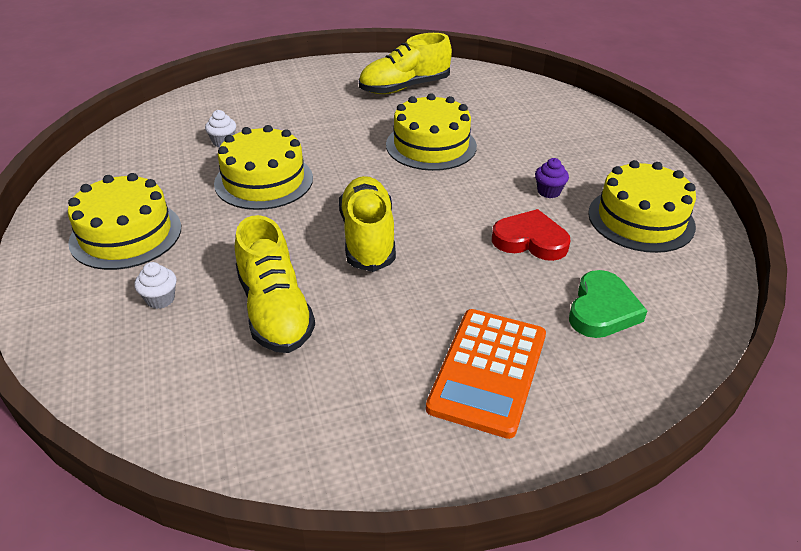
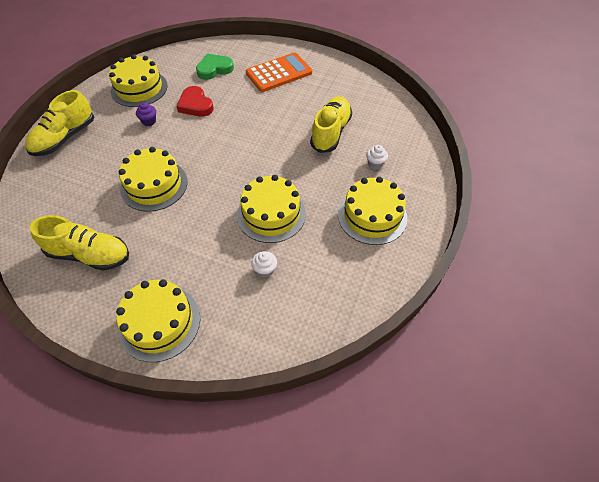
camera: 140 degrees left, 15 degrees up
(284, 84) = (159, 322): none -> yellow cake
(368, 238) = (258, 144): yellow shoe -> yellow shoe (65, 138)

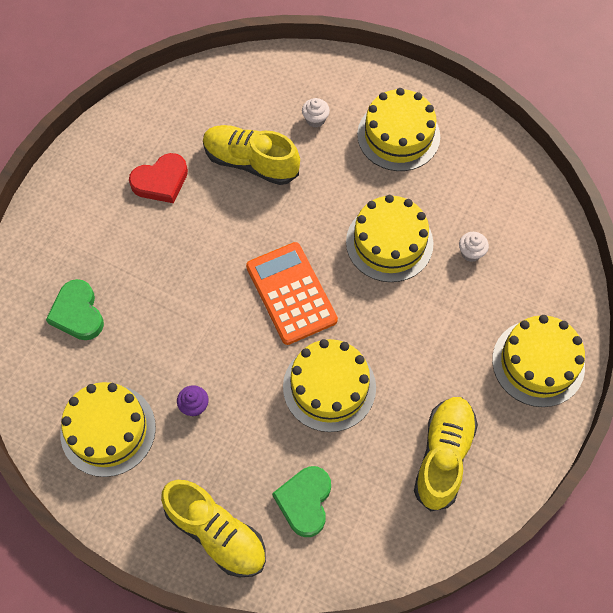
camera: 85 degrees left, 10 degrees up
(74, 177) = (305, 501): none -> green heart
(195, 105) = (165, 339): red heart -> red heart (161, 181)
(279, 73) = (107, 218): orange calculator -> orange calculator (291, 293)

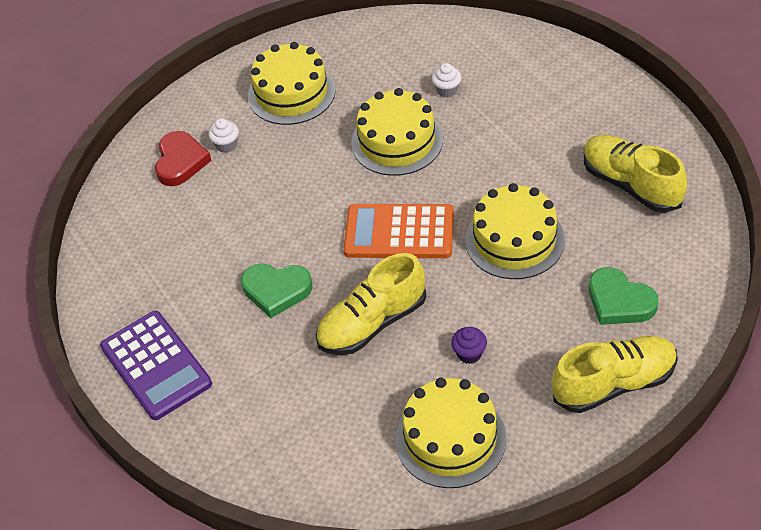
camera: 55 degrees left, 15 degrees down
(78, 313) = (298, 420): green heart -> green heart (276, 290)
(82, 191) = (155, 365): none -> purple calculator
(161, 181) = (198, 292): red heart -> red heart (180, 162)
(251, 162) = (234, 211): yellow shoe -> yellow shoe (372, 323)
(538, 363) = (581, 88): yellow cake -> none

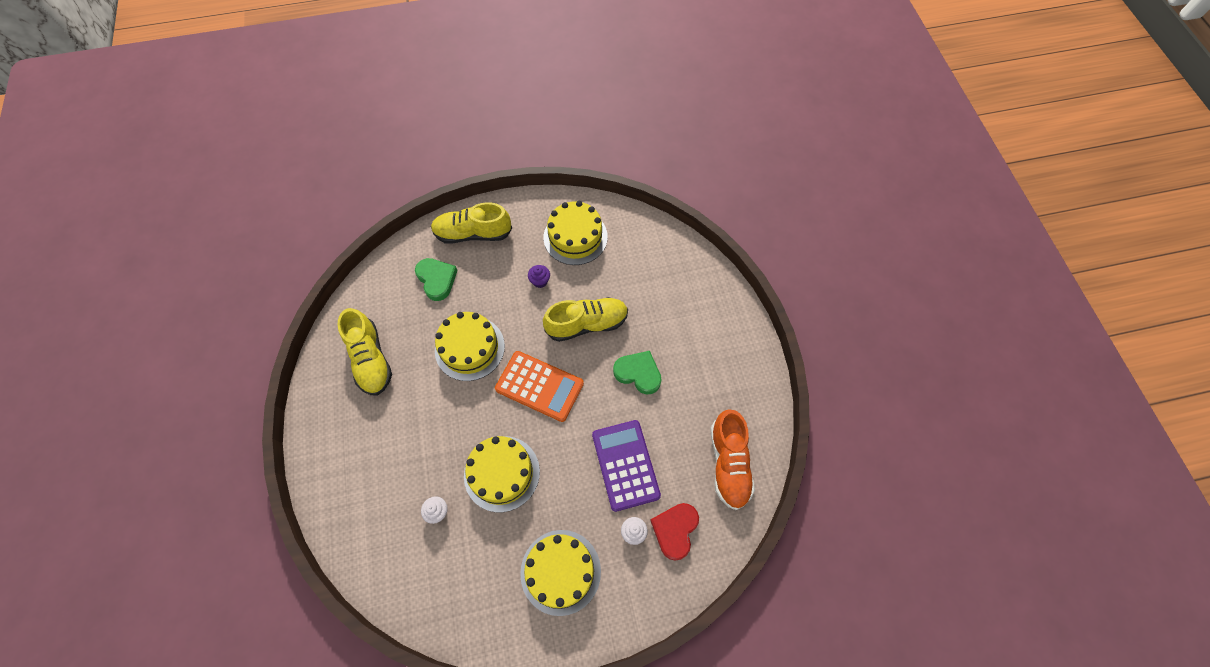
camera: 165 degrees left, 15 degrees up
(132, 238) = (728, 463): none -> orange shoe
(155, 365) = (731, 348): purple calculator -> purple calculator (625, 465)

